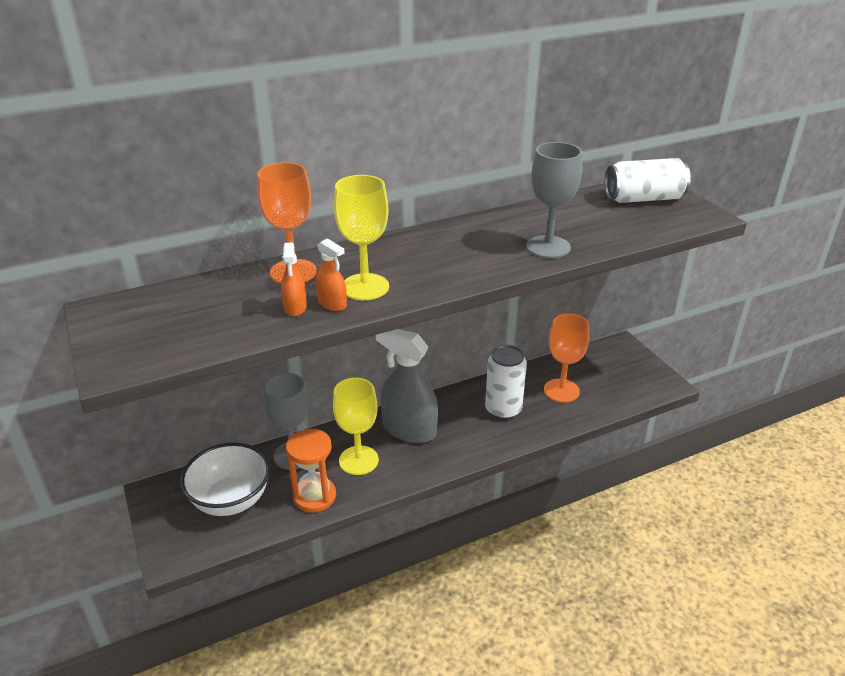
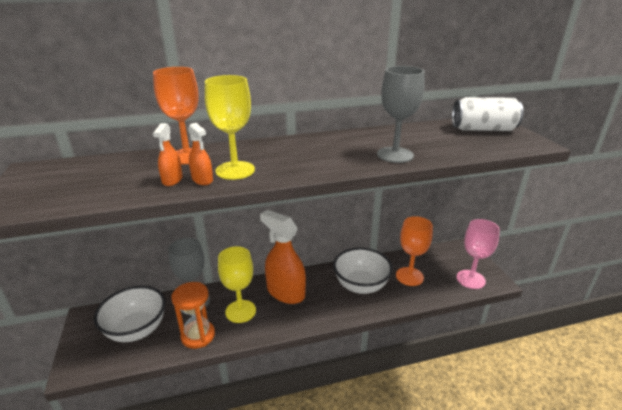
camera: 10 degrees right, 5 degrees down
(409, 429) = (285, 292): grey spray bottle -> orange spray bottle
(503, 409) = (361, 285): white can -> white bowl
(637, 385) = (470, 279): none -> pink goblet

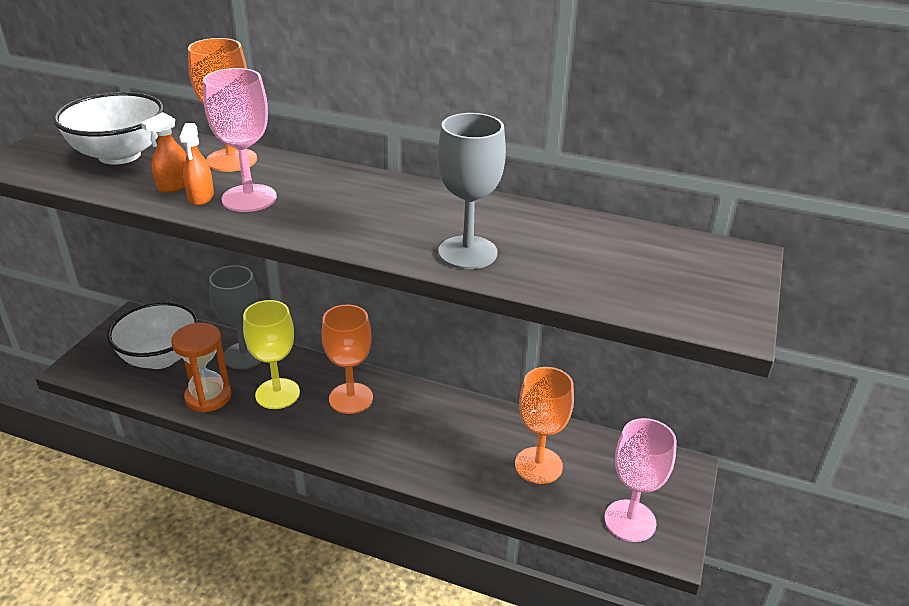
camera: 35 degrees right, 5 degrees up
(235, 170) = (249, 198): yellow goblet -> pink goblet
(285, 292) = (351, 398): orange spray bottle -> orange goblet
(361, 285) = (454, 441): white bowl -> white bowl (120, 155)
(483, 129) = (689, 265): white can -> none

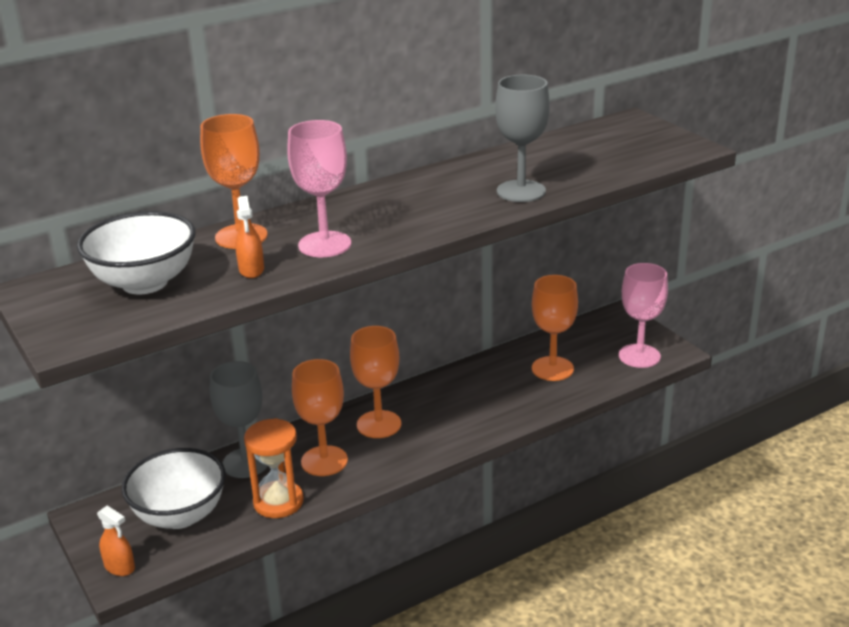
camera: 50 degrees left, 5 degrees down
(201, 197) = (291, 263): orange spray bottle -> orange spray bottle (119, 567)
(277, 394) = (324, 461): yellow goblet -> orange goblet

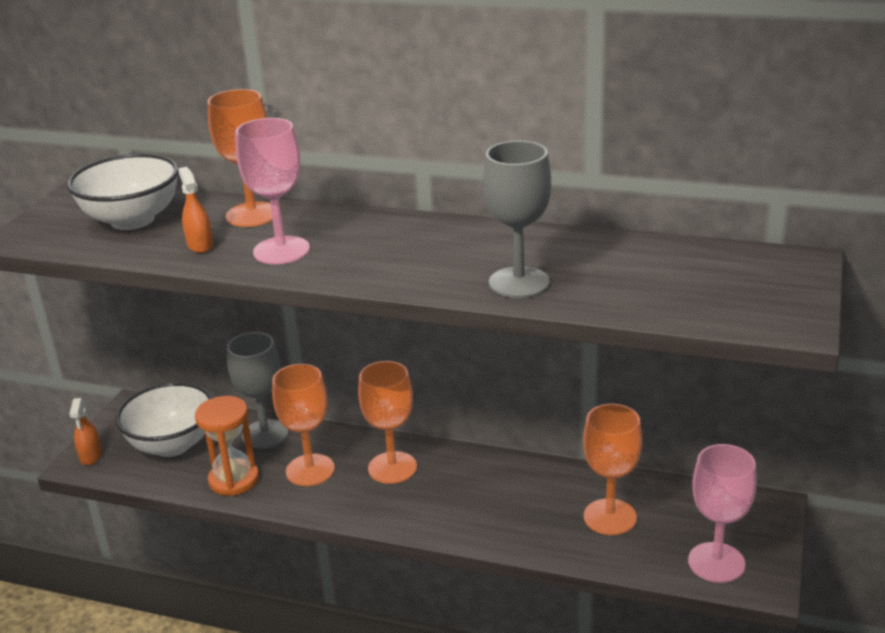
camera: 50 degrees right, 0 degrees up
(251, 270) = (200, 245): orange spray bottle -> orange spray bottle turned 120 degrees clockwise

